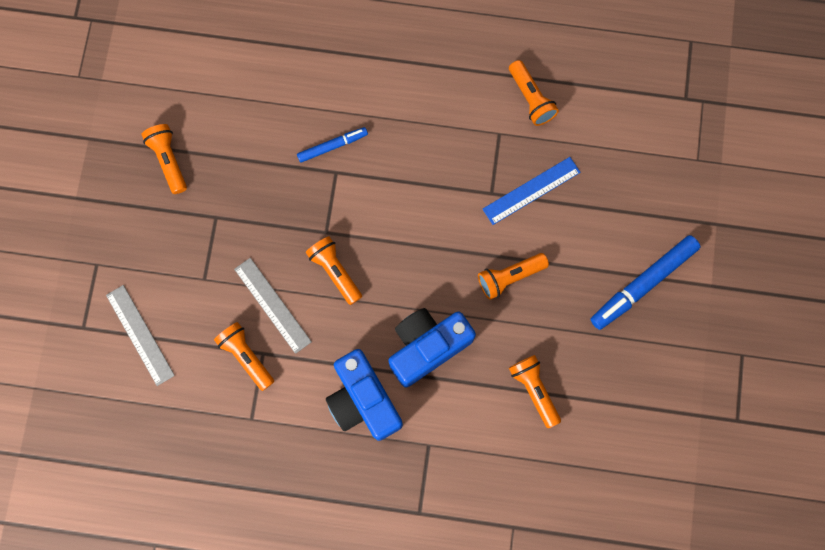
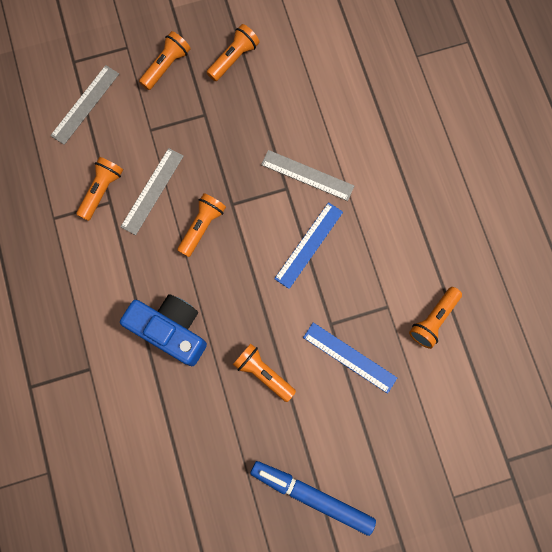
camera: 65 degrees right, 0 degrees up
(332, 146) = (307, 175): blue marker -> grey ruler
(363, 400) = (104, 299): blue camera -> none
(404, 177) = (309, 245): none -> blue ruler
(534, 390) = (173, 438): orange flashlight -> orange flashlight (166, 66)

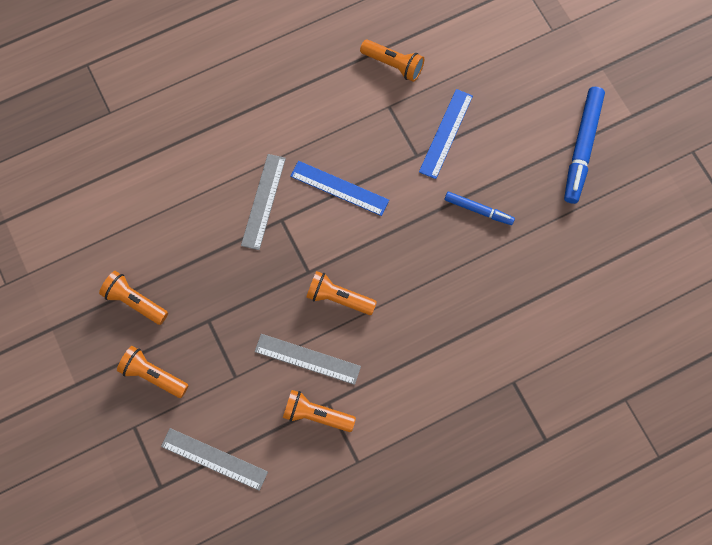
camera: 100 degrees left, 5 degrees down
(171, 330) = (455, 307): blue camera -> none
(263, 373) = (478, 210): orange flashlight -> blue marker

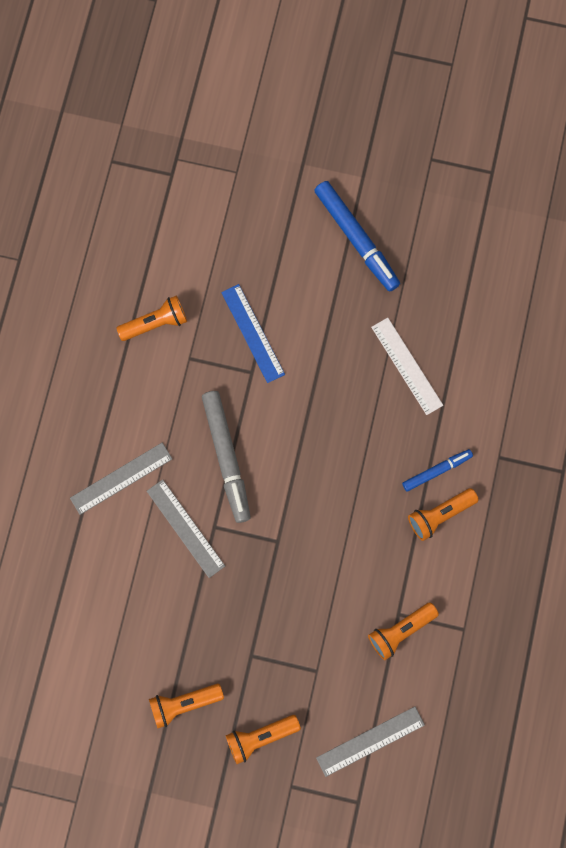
camera: 50 degrees left, 5 degrees up
(307, 359) = (349, 601): grey ruler -> grey ruler (121, 478)
(338, 298) = (319, 535): orange flashlight -> orange flashlight (439, 515)
(339, 188) = (227, 457): blue ruler -> grey marker
(478, 210) = (339, 363): blue marker -> blue marker (436, 470)
(521, 259) = (406, 366): none -> white ruler

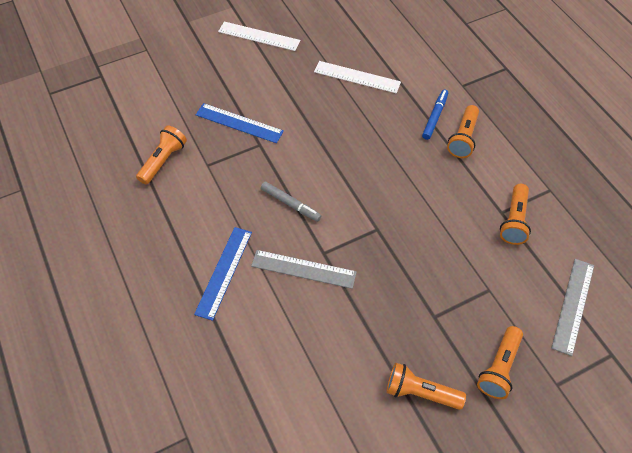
camera: 40 degrees left, 20 degrees down
(121, 478) = (224, 272): grey ruler -> blue ruler
(184, 703) = (420, 392): orange flashlight -> orange flashlight turned 75 degrees clockwise
(227, 457) = (290, 204): grey marker -> grey marker, size x0.57
(356, 239) = (259, 36): blue marker -> white ruler

